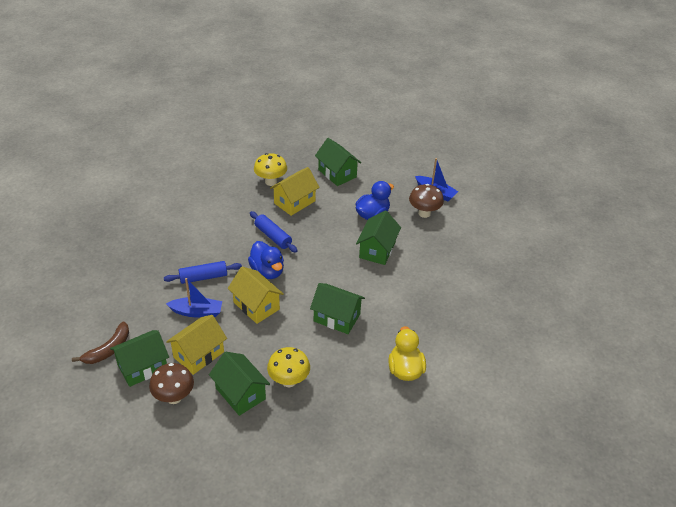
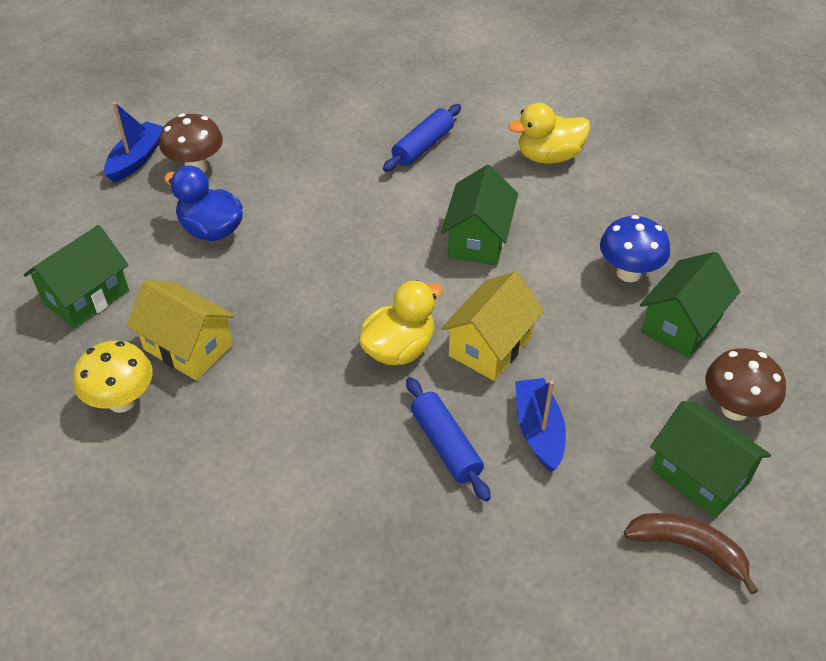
camera: 100 degrees left, 5 degrees up
(198, 354) = (633, 400): yellow house -> none
(267, 271) = (399, 349): blue duck -> yellow duck
(273, 236) = (300, 360): blue rolling pin -> blue rolling pin (423, 146)
(289, 381) = (628, 273): yellow mushroom -> blue mushroom
(377, 250) = (304, 213): green house -> none

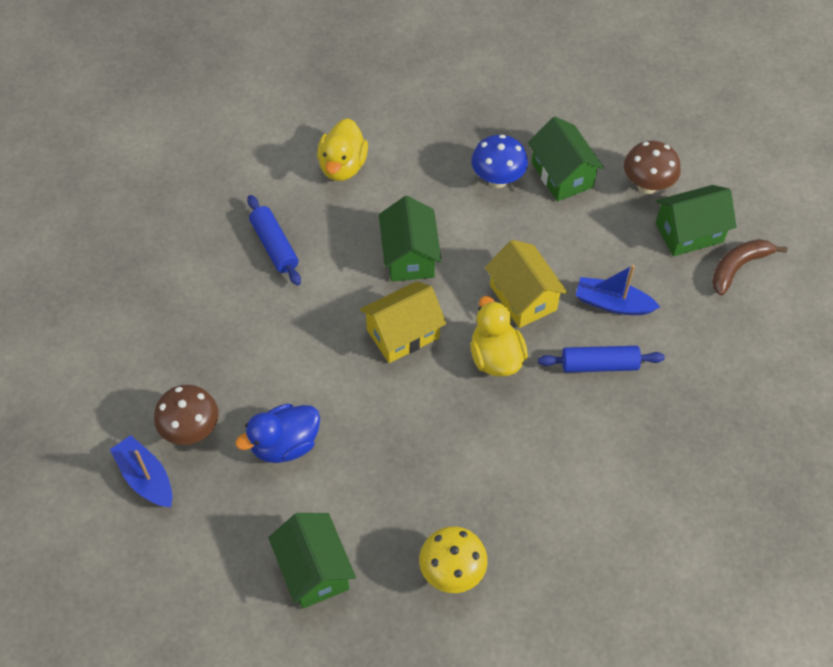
camera: 65 degrees left, 10 degrees up
(188, 347) = (417, 505): yellow house -> yellow house (403, 333)
(478, 239) = (409, 256): green house -> green house turned 45 degrees clockwise

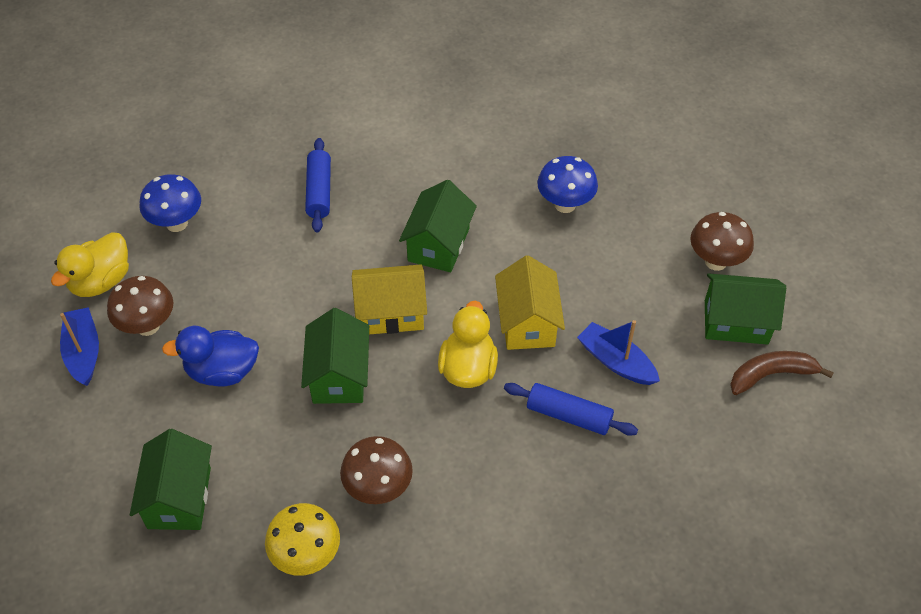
camera: 25 degrees right, 5 degrees down
(159, 324) = (177, 223): none -> blue mushroom
(342, 166) = (423, 143): yellow duck -> yellow duck (101, 281)
(479, 490) = (378, 488): none -> brown mushroom
(562, 175) = (633, 222): green house -> green house (339, 375)

